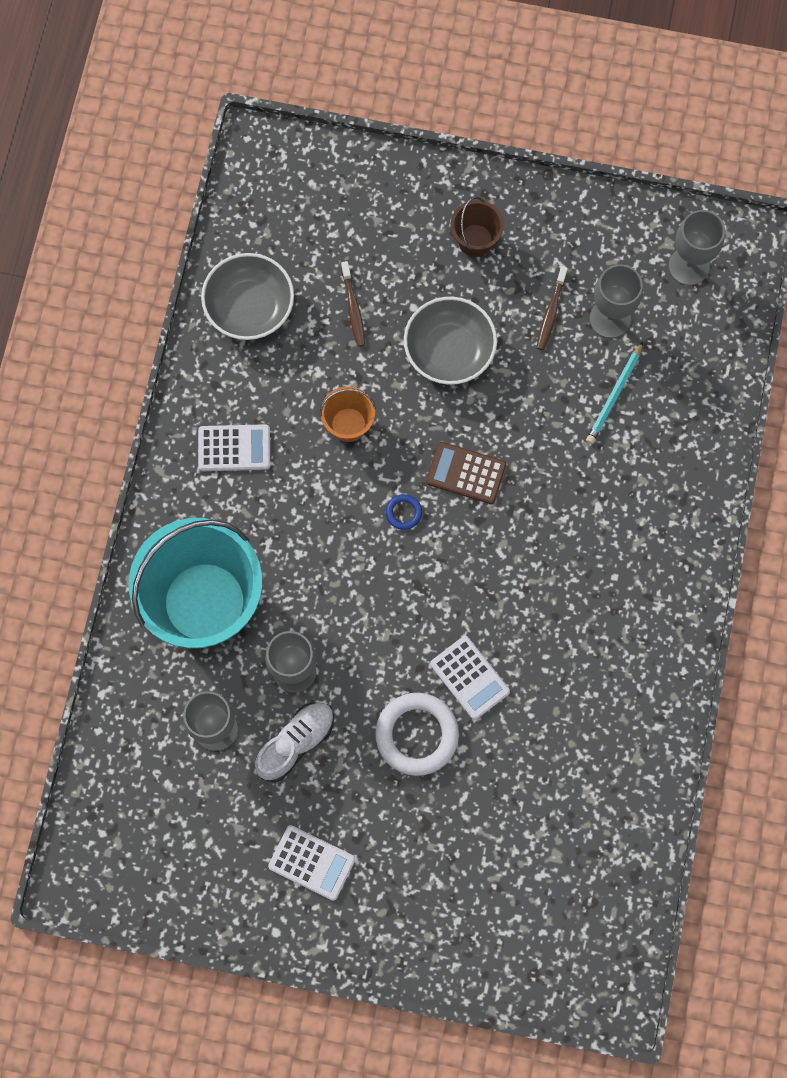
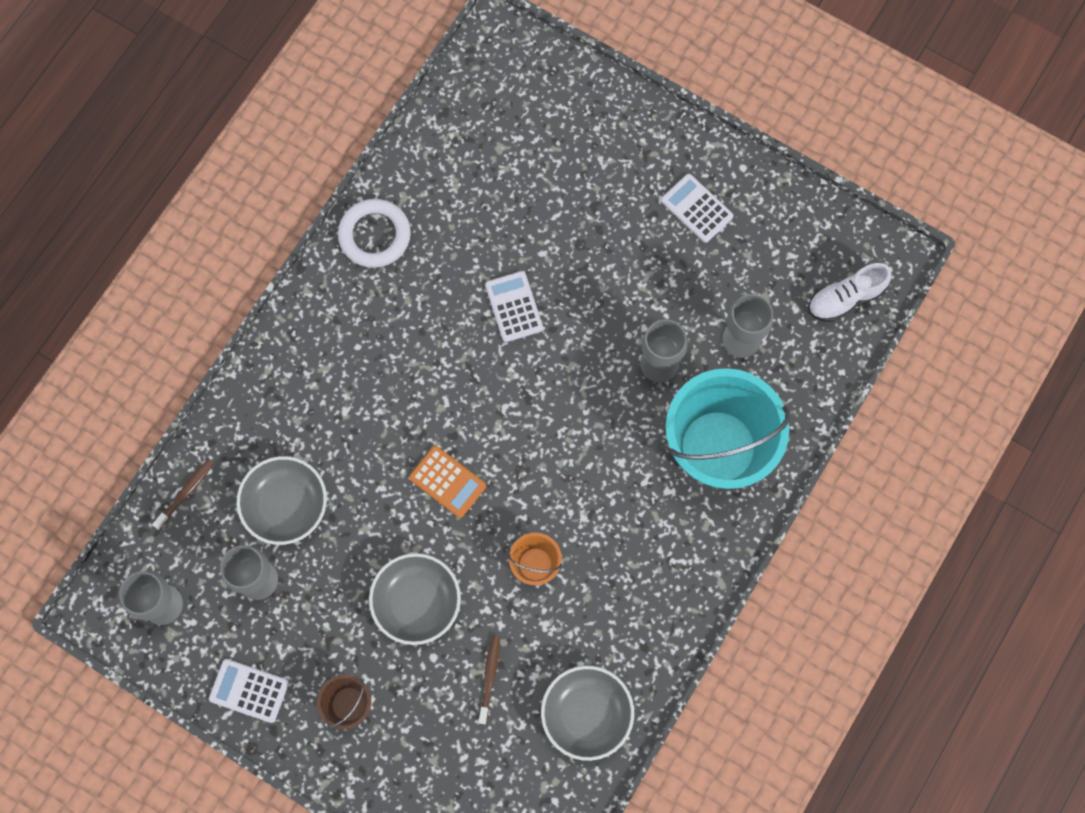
camera: 160 degrees left, 0 degrees up
(234, 448) = (646, 579): white calculator -> white calculator (249, 691)
(296, 743) = (678, 305): white shoe -> white shoe (845, 298)
(403, 513) = (516, 466): blue ring -> none
(417, 735) = (575, 276): white ring -> white ring (375, 235)
(466, 473) = (447, 482): brown calculator -> orange calculator
(551, 312) = (309, 605): brown toothbrush -> brown toothbrush (186, 493)
(614, 395) = (286, 505): turquoise pencil -> grey bowl

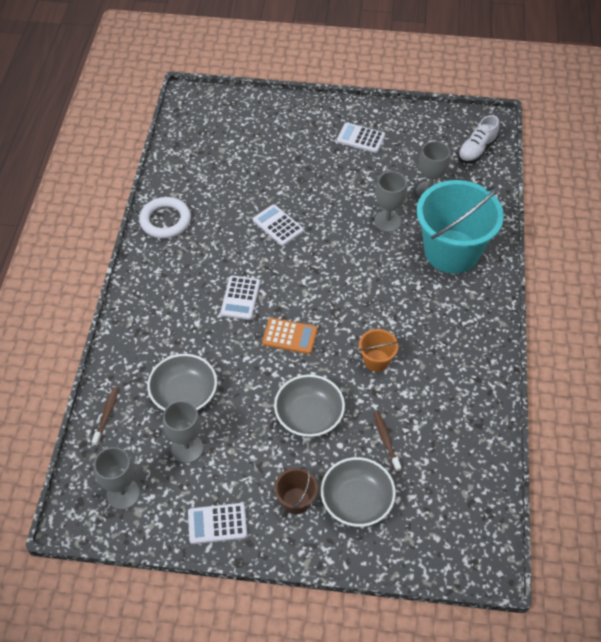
camera: 25 degrees left, 20 degrees down
(414, 398) = (240, 298): none -> white calculator
(586, 714) = (465, 435): grey bowl -> grey bowl (356, 501)

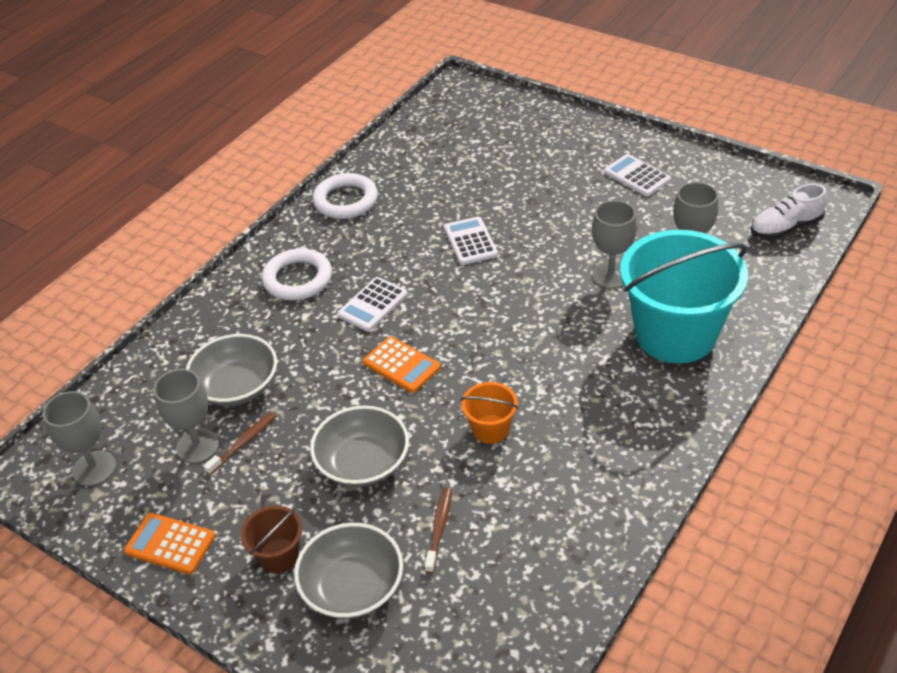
camera: 30 degrees right, 10 degrees down
(106, 415) = (139, 378): brown toothbrush -> brown toothbrush (243, 443)
(172, 296) = (297, 279): none -> white ring
(217, 524) = (170, 544): white calculator -> orange calculator

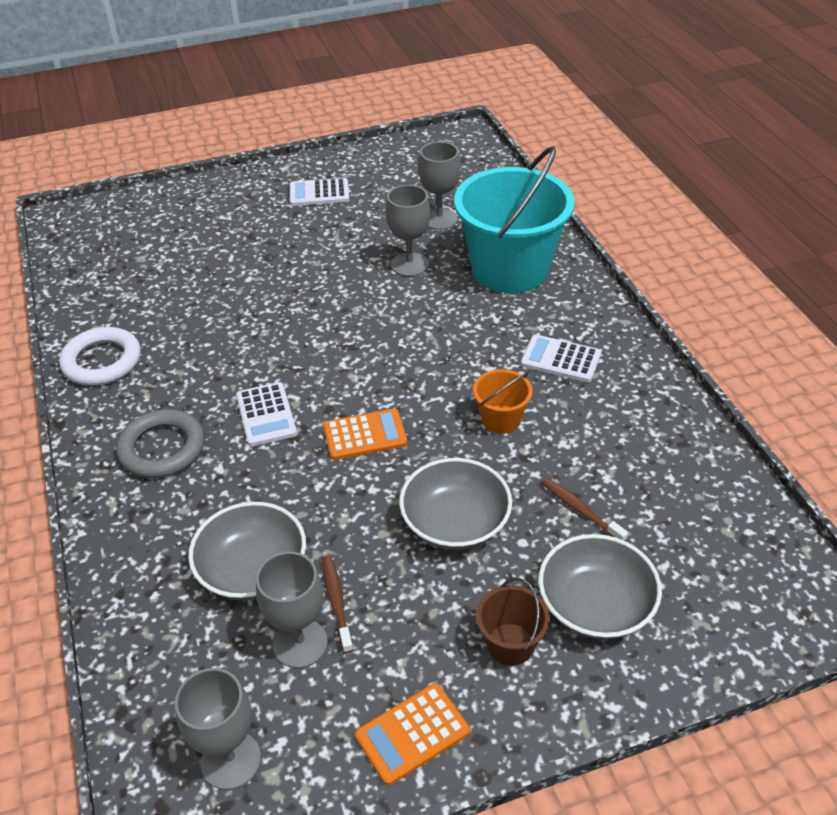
camera: 55 degrees left, 0 degrees up
(297, 279) = (162, 448): white ring -> grey ring
(470, 241) = (268, 315): white calculator -> white calculator (560, 359)
(785, 227) = (466, 164): white shoe -> none

